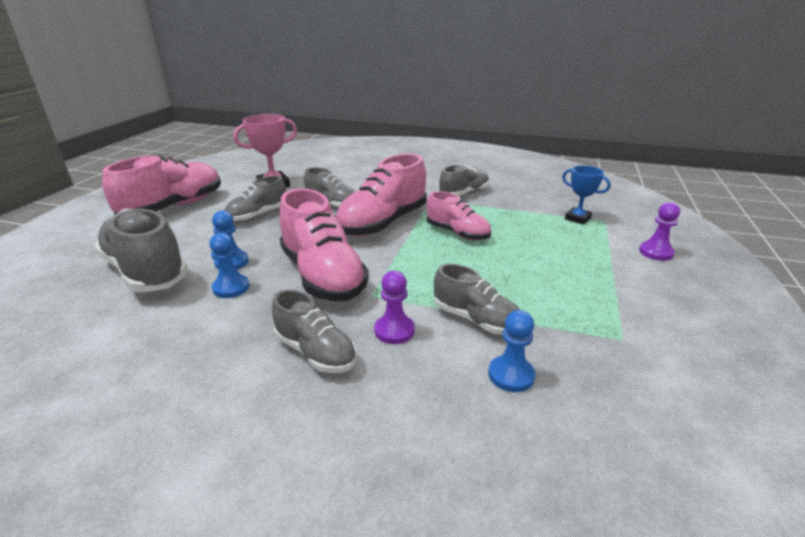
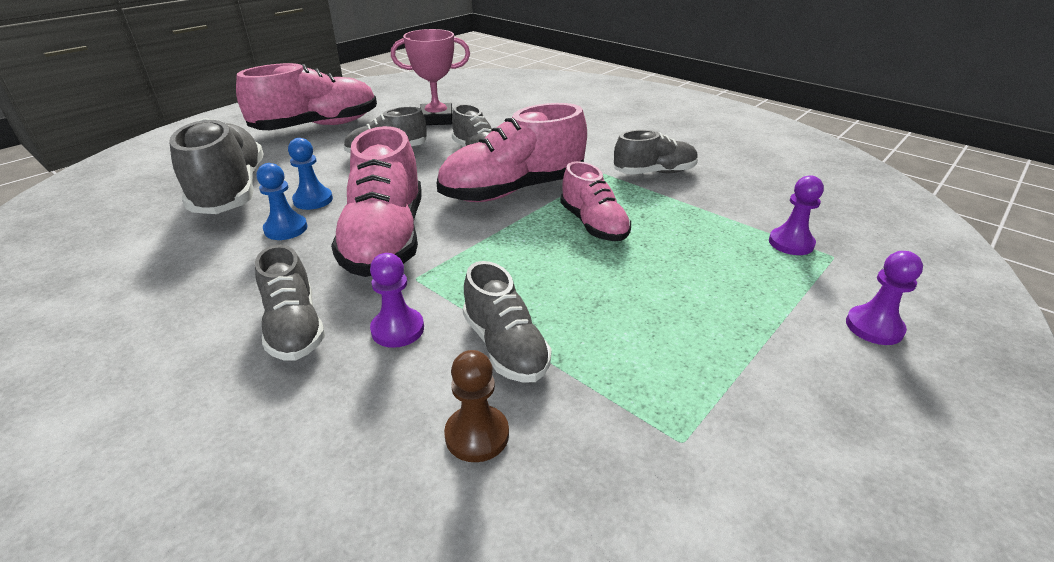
camera: 25 degrees right, 5 degrees up
(511, 375) = (477, 435): blue pawn -> brown pawn
(577, 218) = (791, 243): blue trophy -> purple pawn

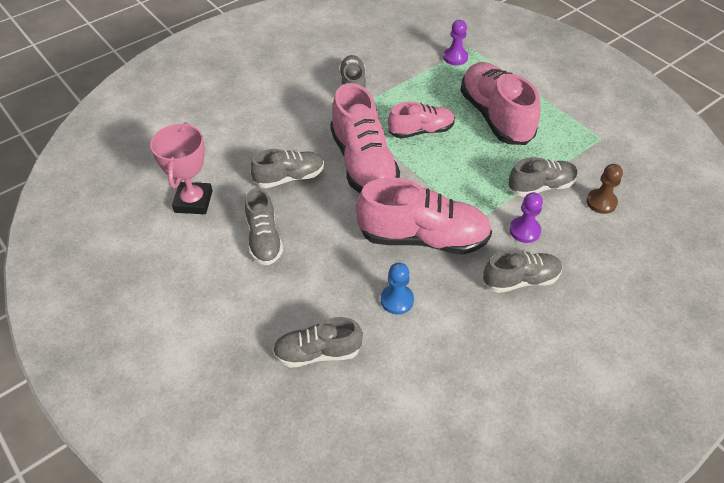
camera: 80 degrees left, 15 degrees up
(231, 191) = (317, 352): grey shoe -> grey shoe, size x0.59
(313, 200) = (350, 287): blue pawn -> none
(317, 126) = (173, 301): pink shoe -> pink shoe (495, 116)
(874, 327) = (530, 58): purple pawn -> none

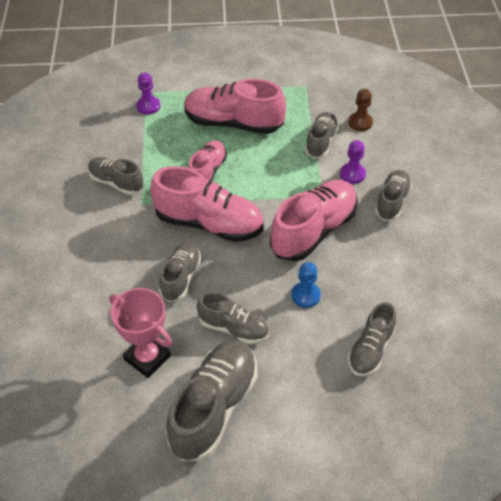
camera: 55 degrees left, 0 degrees up
(174, 269) = (214, 407): none -> grey shoe
(397, 300) = (358, 277): blue pawn -> blue pawn (305, 295)

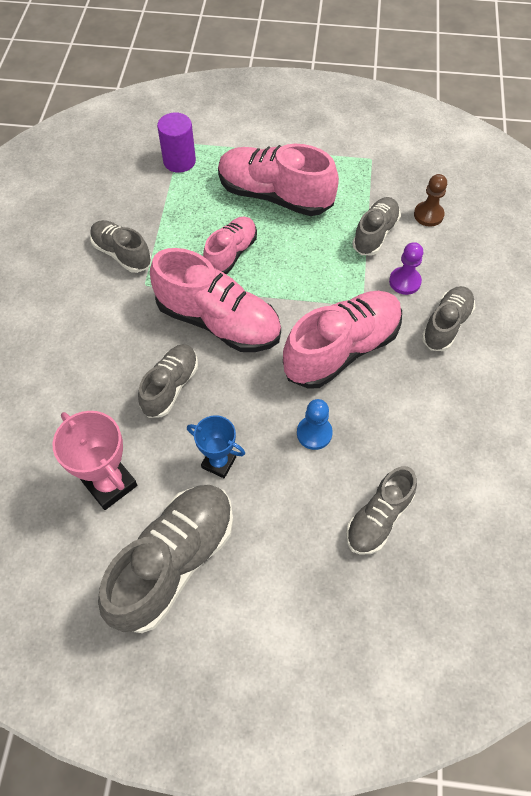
camera: 10 degrees right, 10 degrees up
(148, 106) = (179, 161): purple pawn -> purple cylinder
(233, 328) = (219, 462): grey shoe -> blue trophy

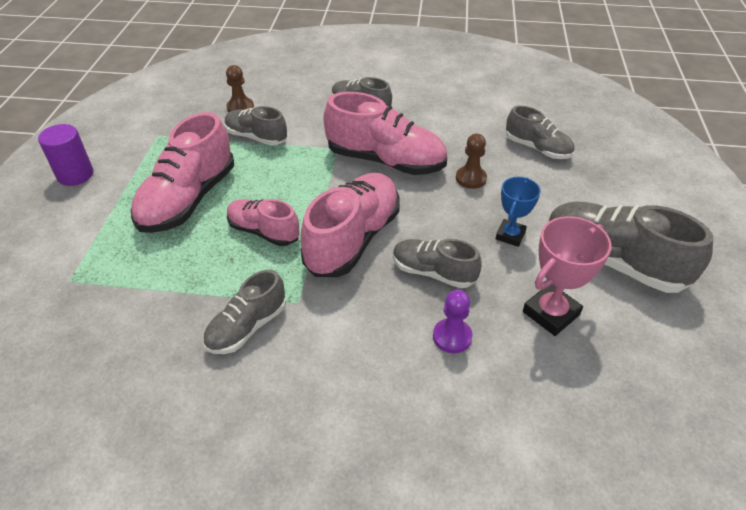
camera: 90 degrees left, 15 degrees down
(179, 161) = (103, 280): purple cylinder -> purple cylinder (75, 175)
(314, 433) = (471, 178): blue pawn -> brown pawn
(341, 350) = (385, 161): pink shoe -> pink shoe turned 150 degrees clockwise
(405, 282) = (314, 124): purple pawn -> purple pawn (452, 337)

